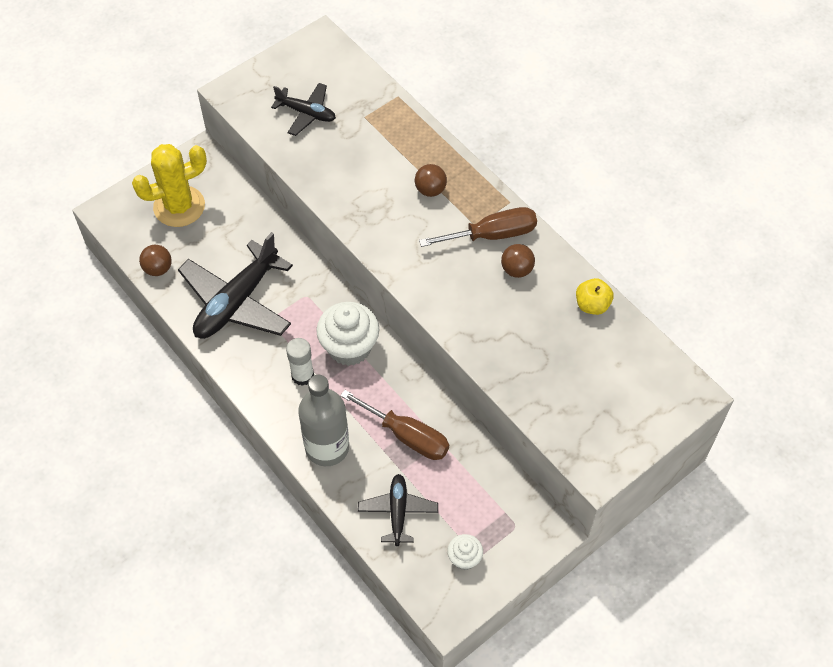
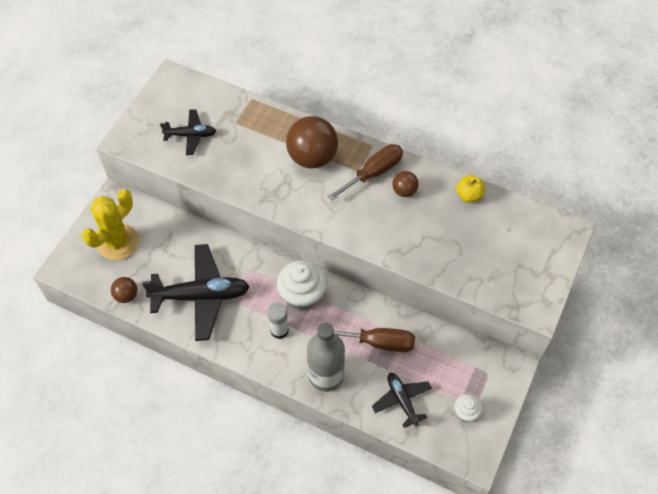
camera: 25 degrees left, 0 degrees up
(237, 302) = (201, 296): black plane -> black plane turned 105 degrees counterclockwise
(430, 190) = (312, 157): brown ball -> brown ball, size x2.02

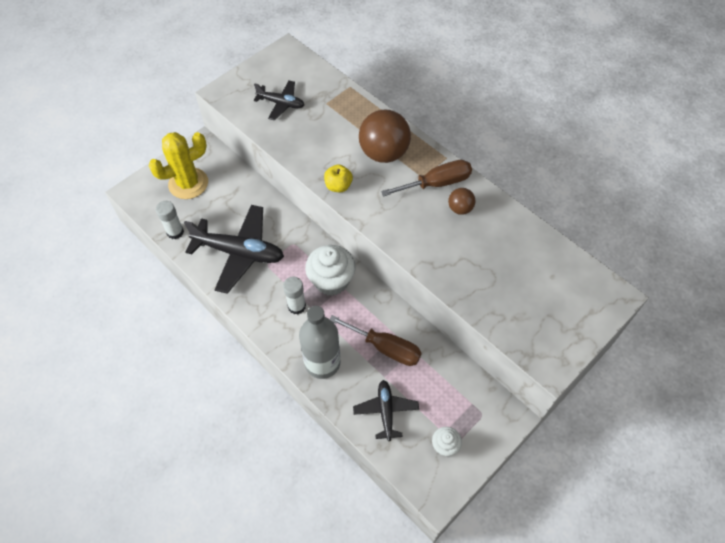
camera: 20 degrees right, 0 degrees up
(126, 295) = (175, 232): brown ball -> white glue stick
(469, 195) = (523, 231): yellow apple -> yellow apple (338, 186)

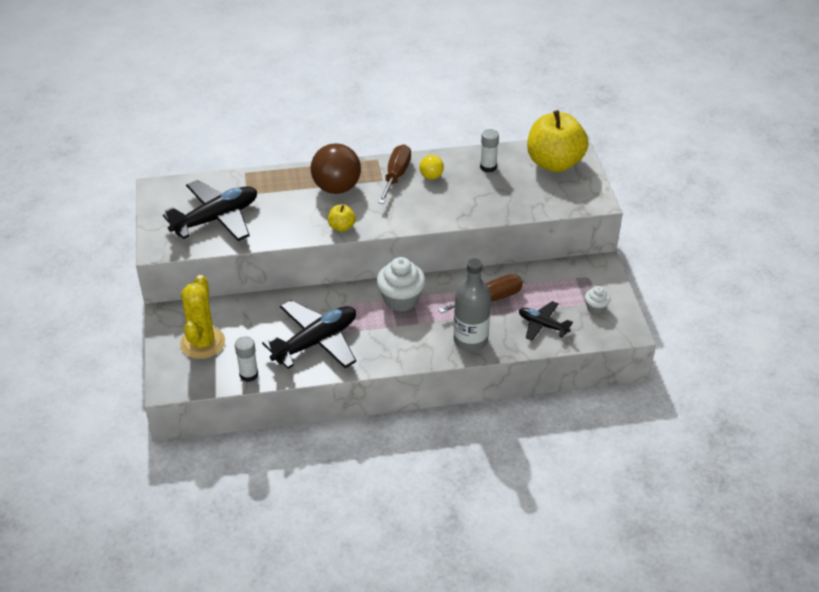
camera: 55 degrees left, 15 degrees down
(281, 104) = (216, 219): black plane -> black plane, size x1.81
(296, 306) = (404, 331): white glue stick -> white glue stick (488, 167)
(460, 209) = (431, 176): brown ball -> yellow ball
(573, 294) = (554, 163): none -> yellow apple

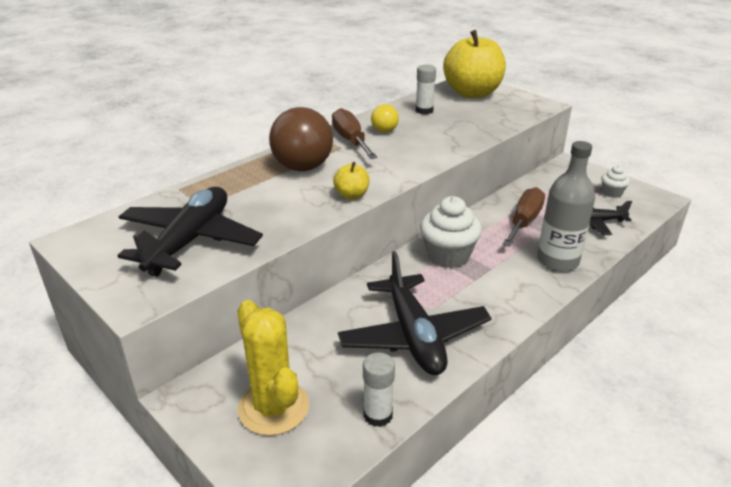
camera: 35 degrees left, 10 degrees down
(316, 342) = (413, 336): black plane -> black plane turned 150 degrees clockwise

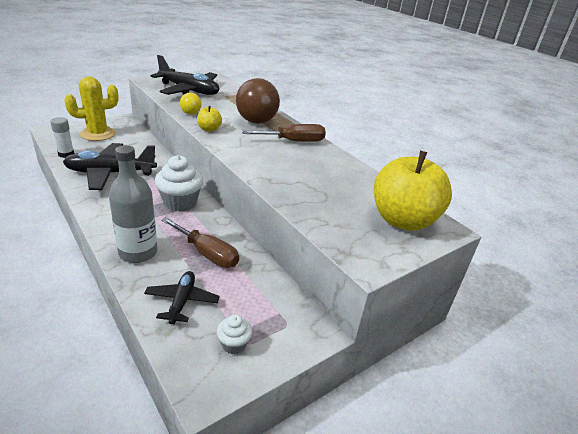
camera: 95 degrees right, 0 degrees up
(384, 131) = (308, 156): yellow ball -> yellow ball (191, 113)
(424, 110) = (352, 182): white glue stick -> none

